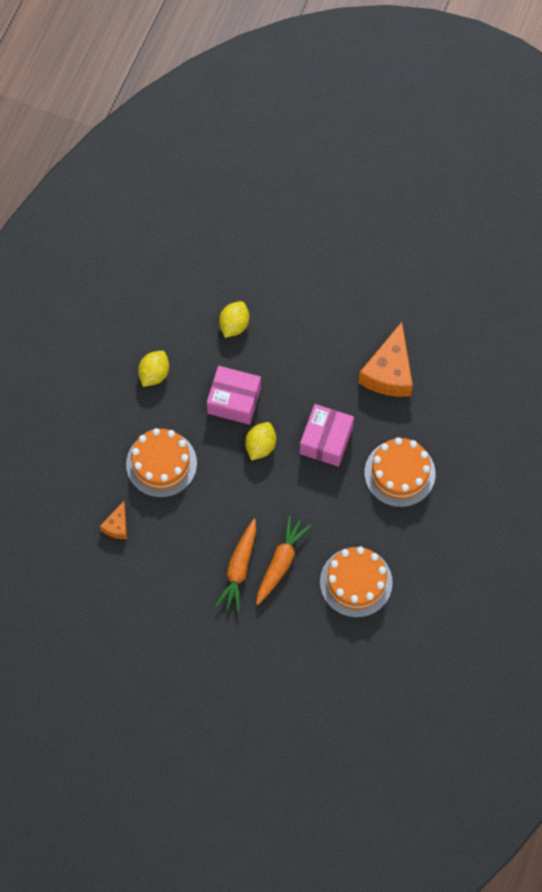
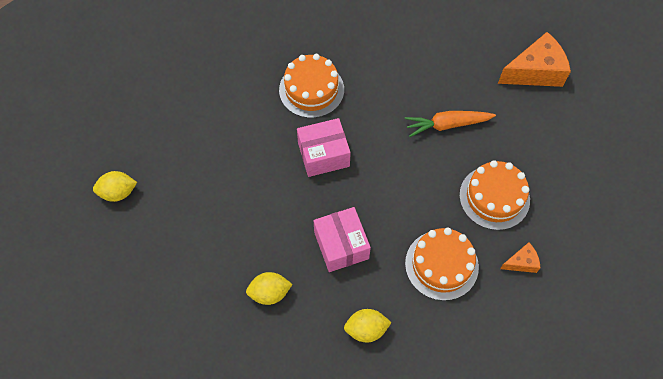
camera: 125 degrees left, 5 degrees down
(239, 568) = (476, 150): orange carrot -> none
(260, 446) = (365, 199): yellow lemon -> yellow lemon (118, 192)
(356, 582) = (419, 69): orange cake -> orange cake (494, 197)
(389, 372) = (230, 146): orange cheese -> orange cheese (535, 71)

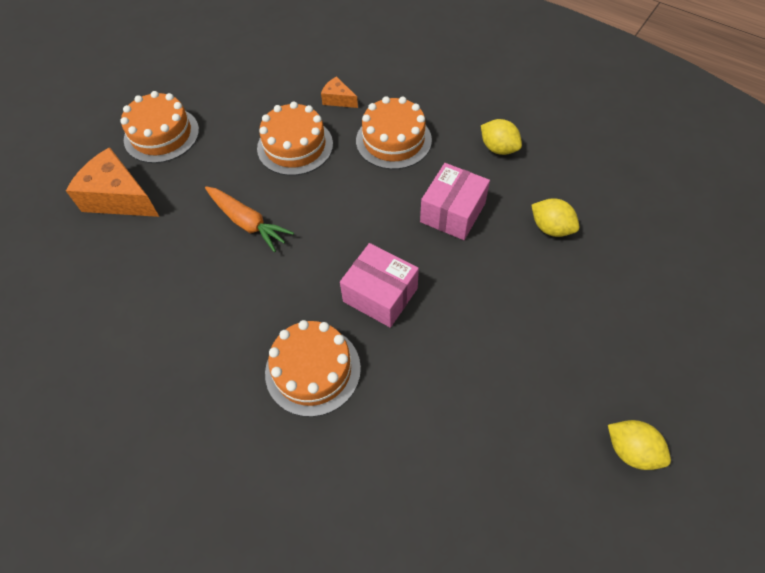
camera: 130 degrees left, 5 degrees down
(581, 125) = (161, 135): none -> orange cake

